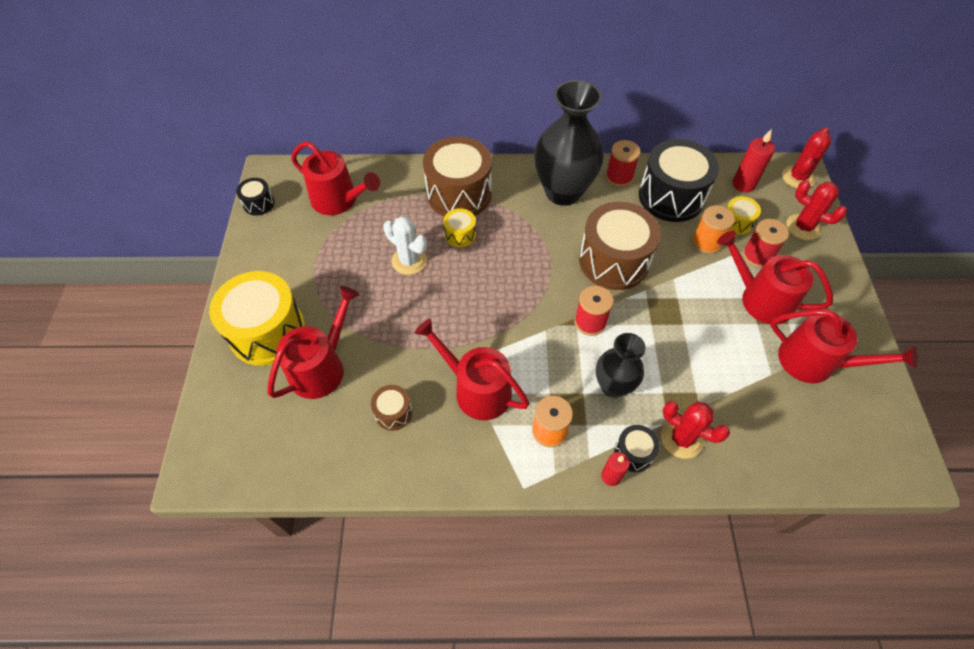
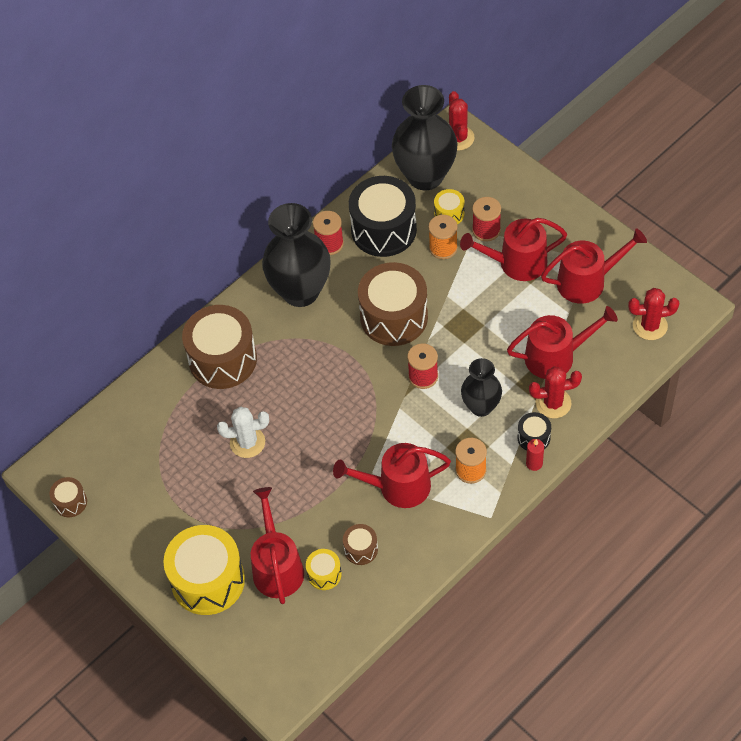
camera: 40 degrees left, 0 degrees up
(259, 204) = (70, 502): black drum -> brown drum
(338, 200) = (133, 444): red watering can -> red watering can (555, 356)
(460, 235) = (262, 391): yellow drum -> yellow drum (324, 574)
(743, 184) = (425, 176): red candle -> black vase
(803, 227) = (497, 180): red cactus -> red cactus (650, 326)

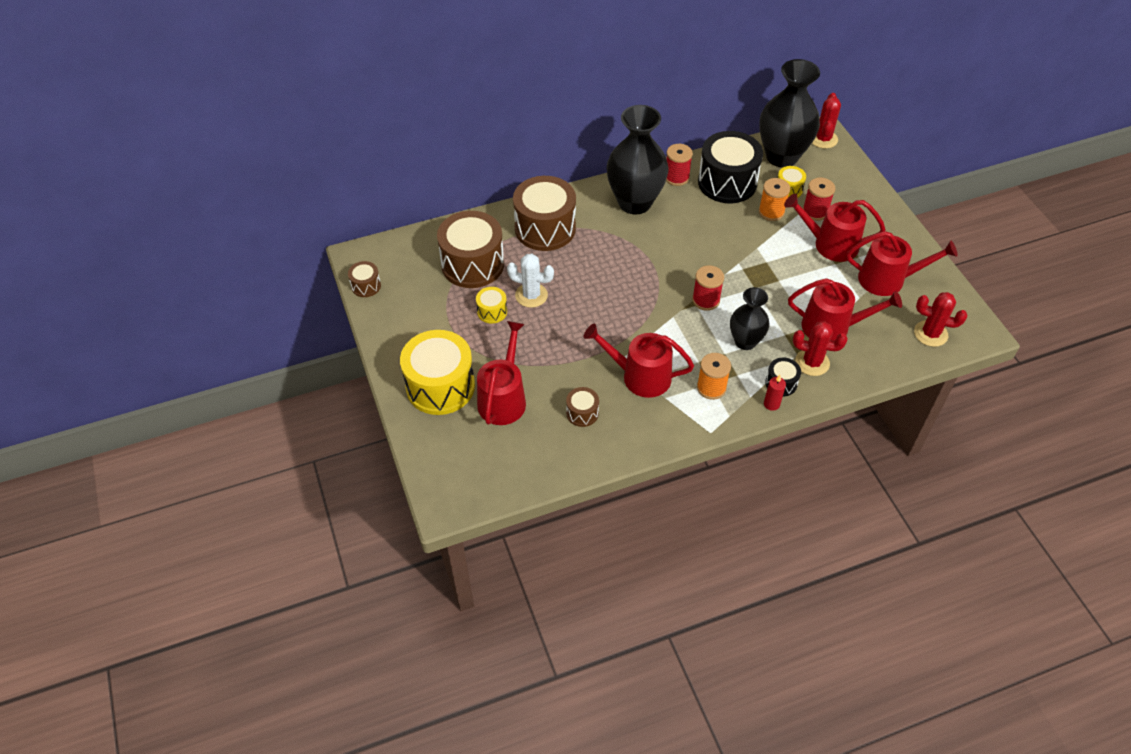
camera: 20 degrees right, 5 degrees down
(324, 574) = (540, 420): yellow drum -> yellow drum (492, 311)
(394, 317) = (703, 247): brown drum -> brown drum (472, 264)

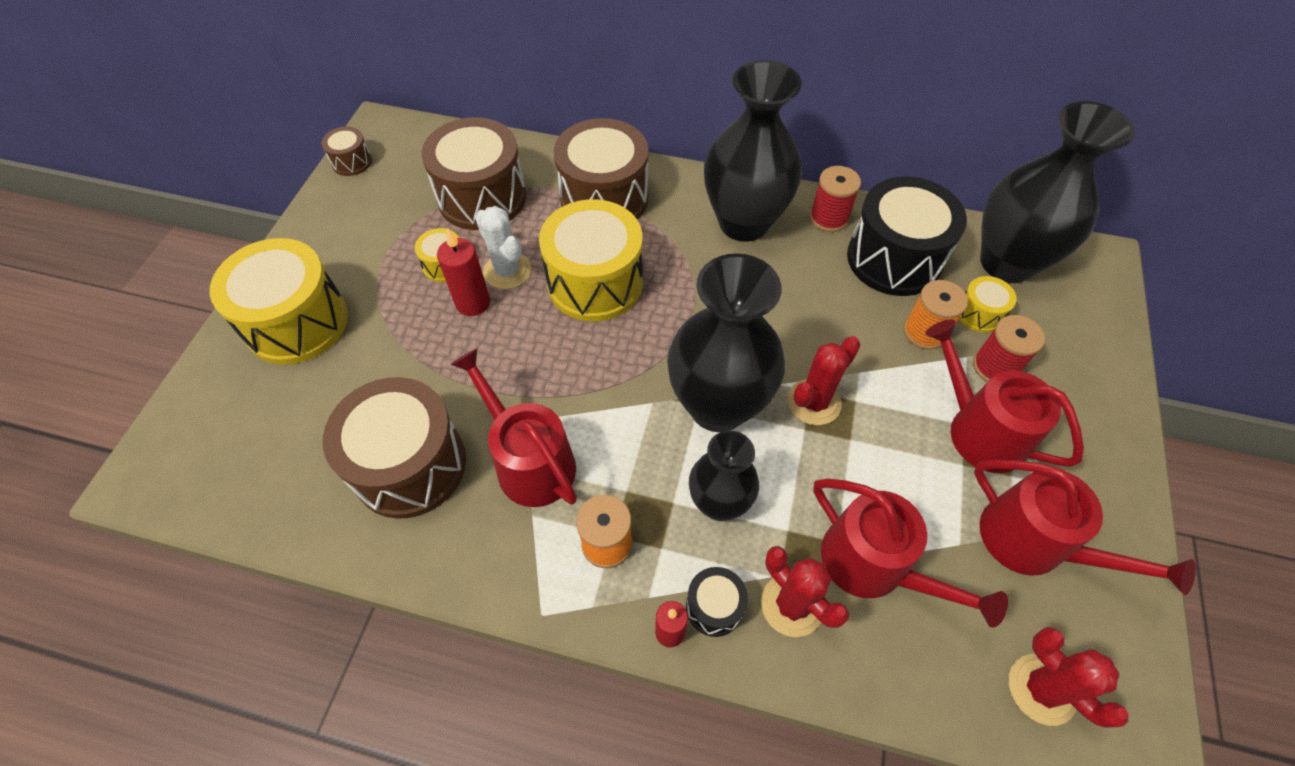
camera: 35 degrees right, 5 degrees up
(503, 399) = (343, 383): red watering can -> none
(530, 321) = (473, 303): none -> red candle
(582, 413) = (409, 465): brown drum -> brown drum, size x2.17
(586, 275) = (595, 282): none -> yellow drum
(706, 300) = (718, 406): red spool -> black vase
(823, 139) = (1093, 269): red cactus -> red cactus (814, 402)

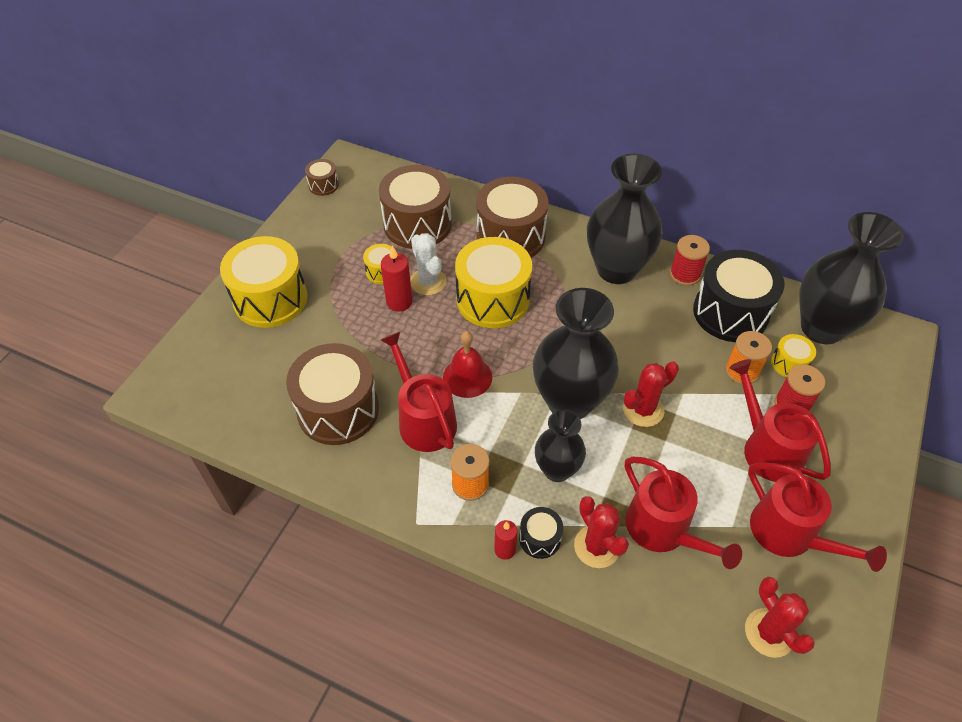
camera: 10 degrees right, 5 degrees down
(579, 392) = (467, 377): none -> red bell

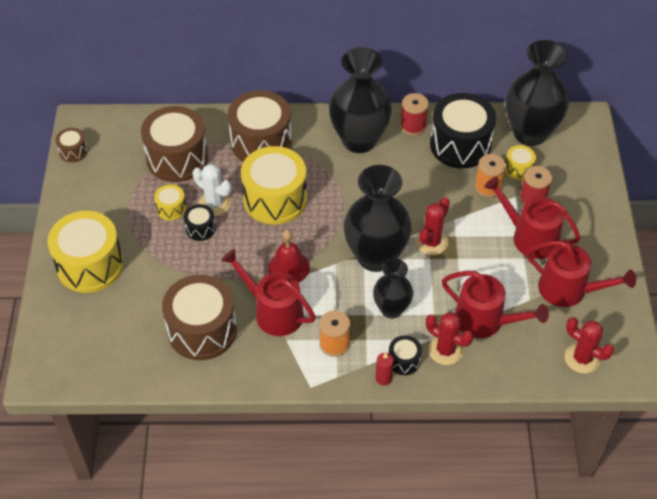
camera: 25 degrees left, 0 degrees up
(399, 302) = (200, 228): red candle -> black drum

